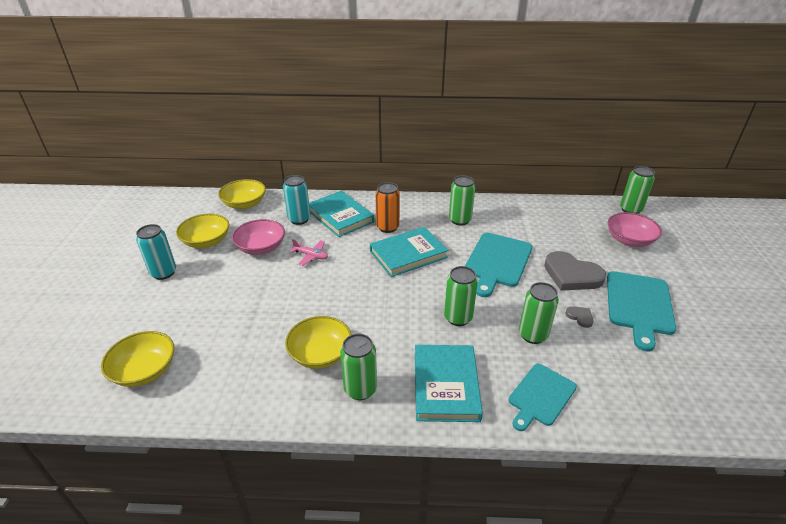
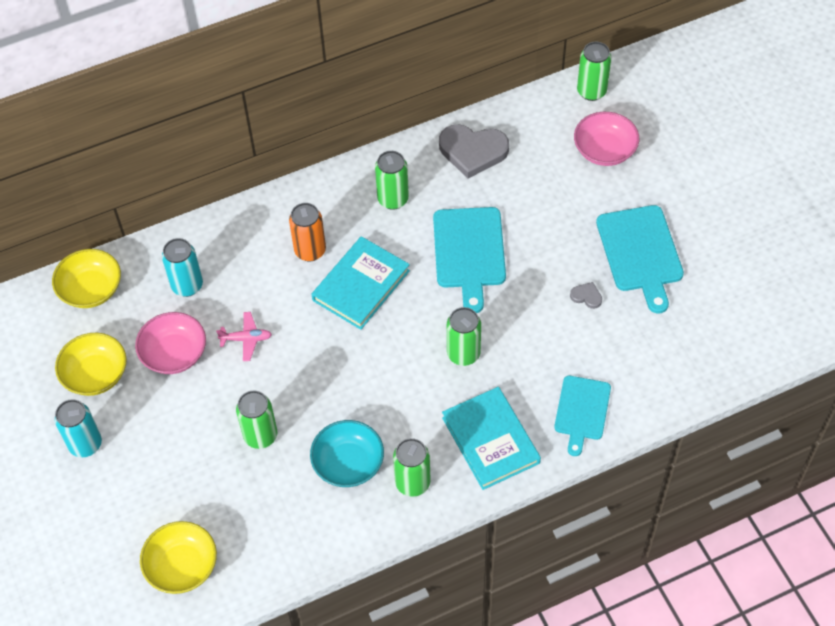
camera: 25 degrees left, 20 degrees up
(320, 354) = (348, 463): yellow bowl -> turquoise bowl
(340, 216) = (237, 257): turquoise book -> none
(533, 335) = (548, 342): green can -> green can (260, 436)
(571, 275) = (558, 237): grey heart -> grey heart (473, 151)

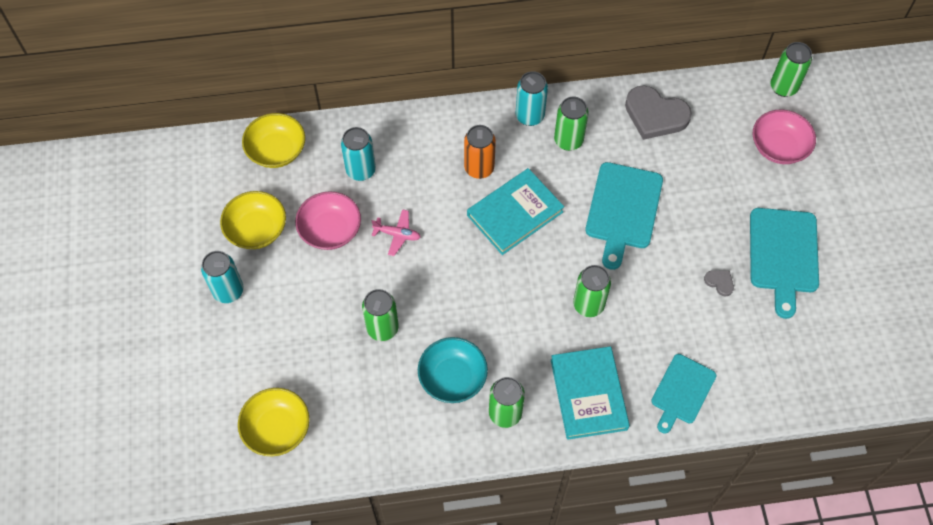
camera: 15 degrees right, 5 degrees up
(346, 185) = (529, 116): none -> turquoise can

